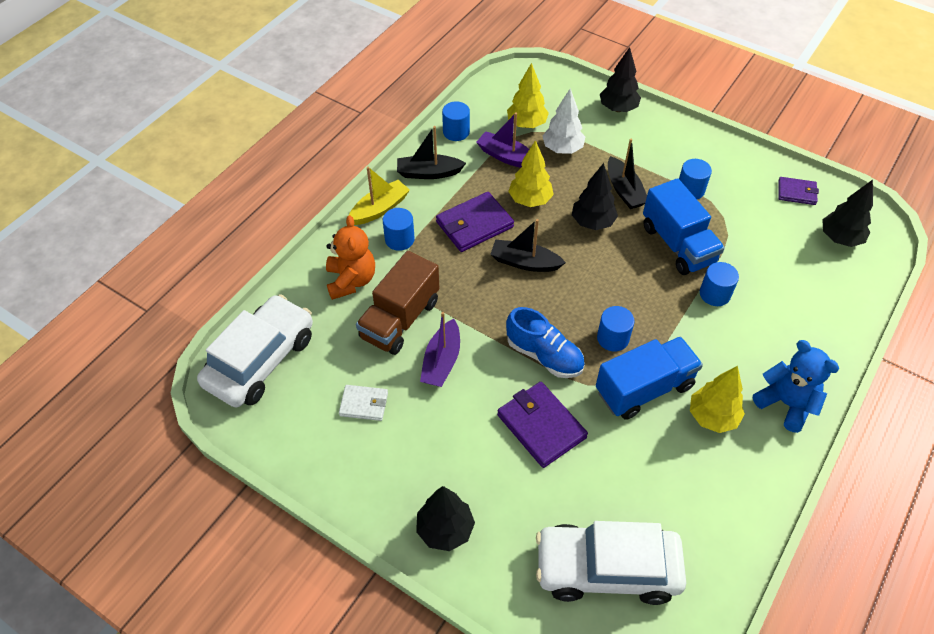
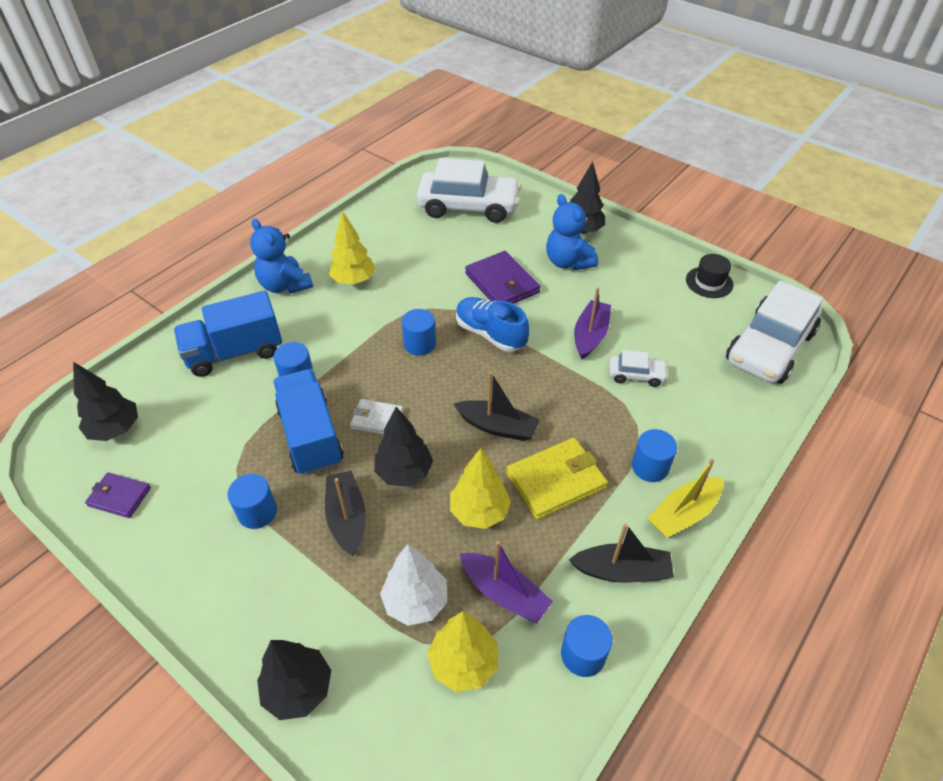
camera: 175 degrees left, 5 degrees down
(298, 446) = (709, 282): none -> black hat
(351, 280) = (698, 419): orange teddy bear -> none
(364, 404) = (659, 307): white wallet -> white wallet (377, 419)
(400, 319) = (636, 375): brown truck -> white car
(464, 467) = (568, 262): none -> blue teddy bear
(474, 224) = (556, 480): purple wallet -> yellow wallet
(644, 389) = (404, 303): blue truck -> blue truck (235, 352)

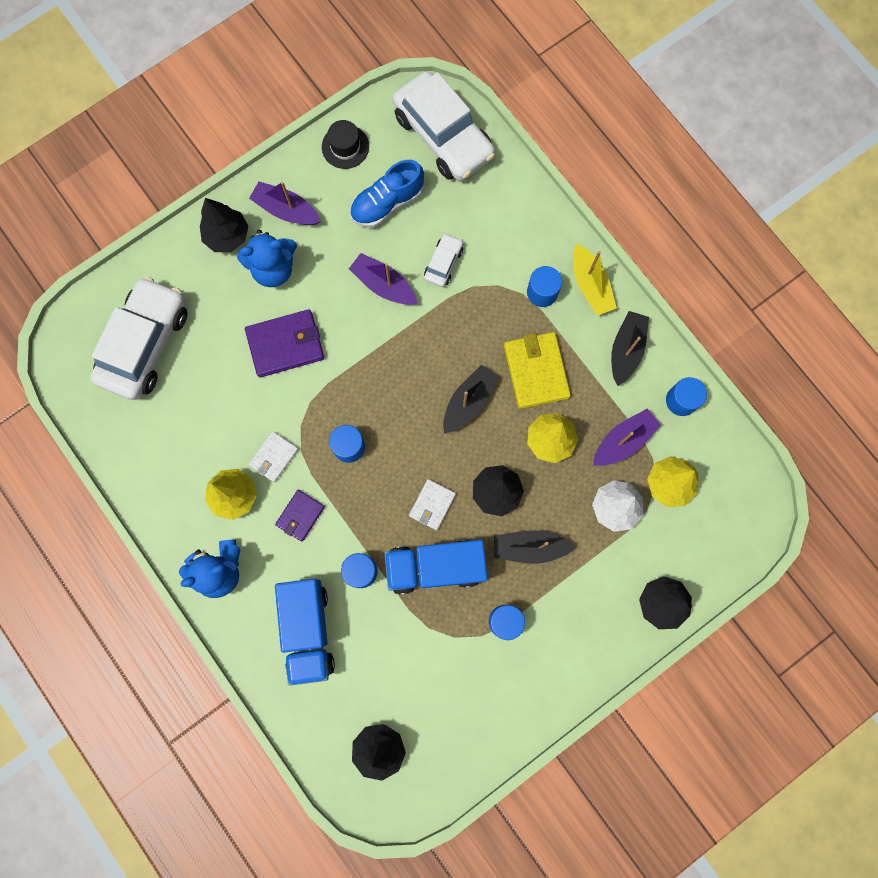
camera: 75 degrees left, 30 degrees up
(119, 496) = (458, 741): purple wallet -> purple wallet (300, 516)
(395, 297) = (274, 457): none -> white wallet
(490, 334) = (354, 376): blue shoe -> blue shoe (387, 203)
(626, 259) = (286, 210): none -> purple boat

